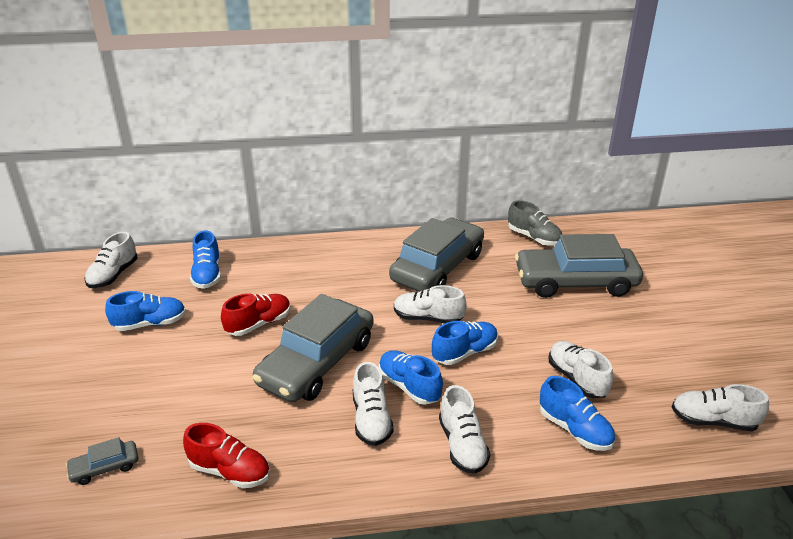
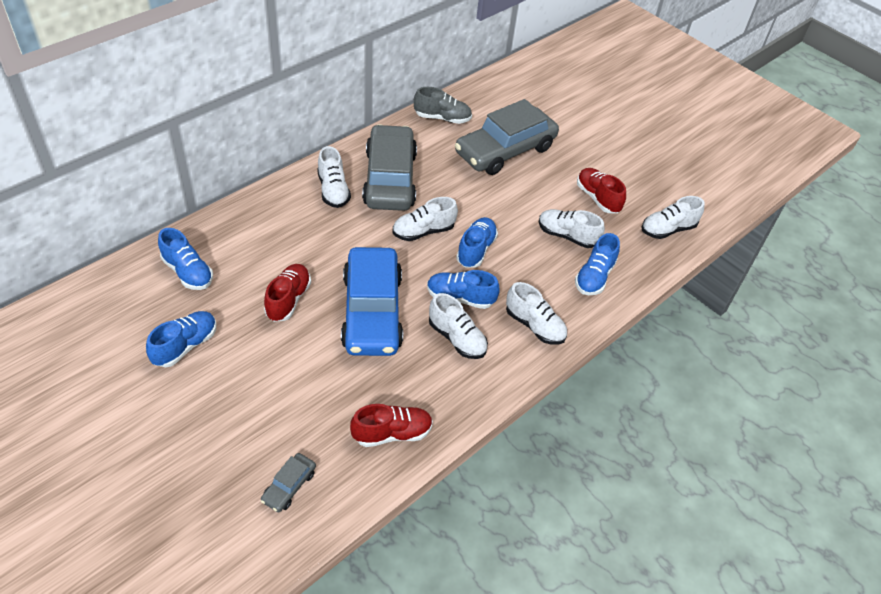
camera: 40 degrees left, 15 degrees up
(113, 275) = (87, 314): white shoe -> white shoe (333, 190)
(317, 362) = (372, 311): grey car -> blue car
(574, 429) = (594, 277): blue shoe -> blue shoe turned 105 degrees clockwise
(646, 358) = (597, 198): none -> red shoe

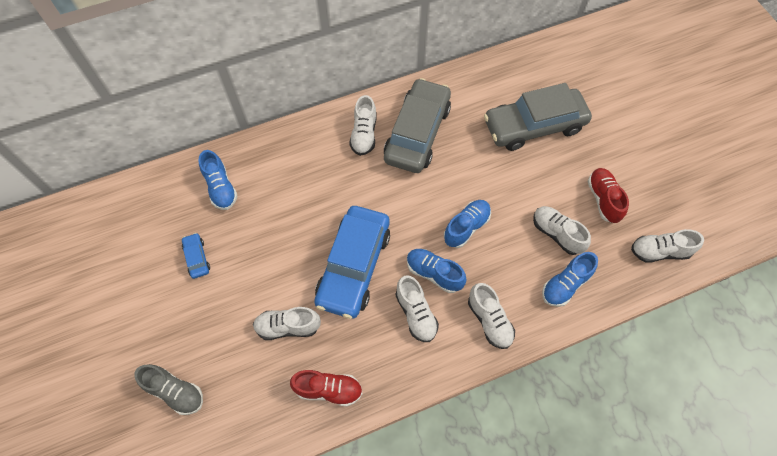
camera: 25 degrees right, 15 degrees up
(185, 346) = (197, 258): blue shoe -> blue car
(288, 299) = (290, 236): red shoe -> none
(289, 486) = (232, 412): grey car -> none
(423, 231) = (426, 196): white shoe -> white shoe (288, 327)
(442, 118) = (488, 77): grey shoe -> grey shoe (175, 392)

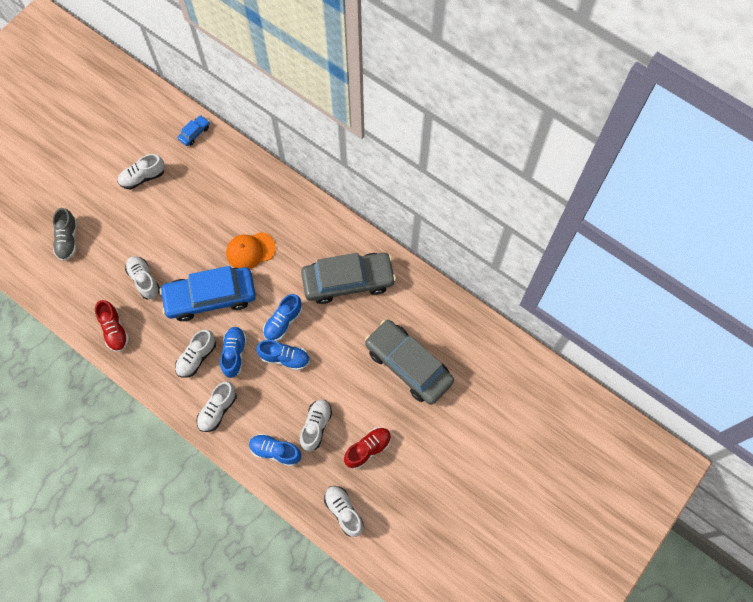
camera: 60 degrees right, 5 degrees up
(197, 258) = (163, 194): blue car -> blue car (194, 133)
(221, 188) = (223, 175): blue shoe -> blue shoe (283, 322)
(326, 203) = (250, 251): none -> orange cap
(364, 134) = (324, 244): white shoe -> white shoe (143, 177)

